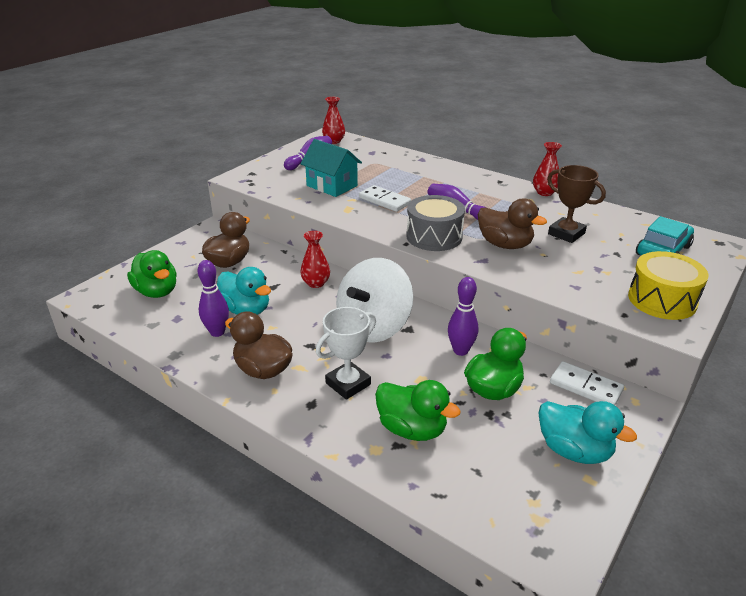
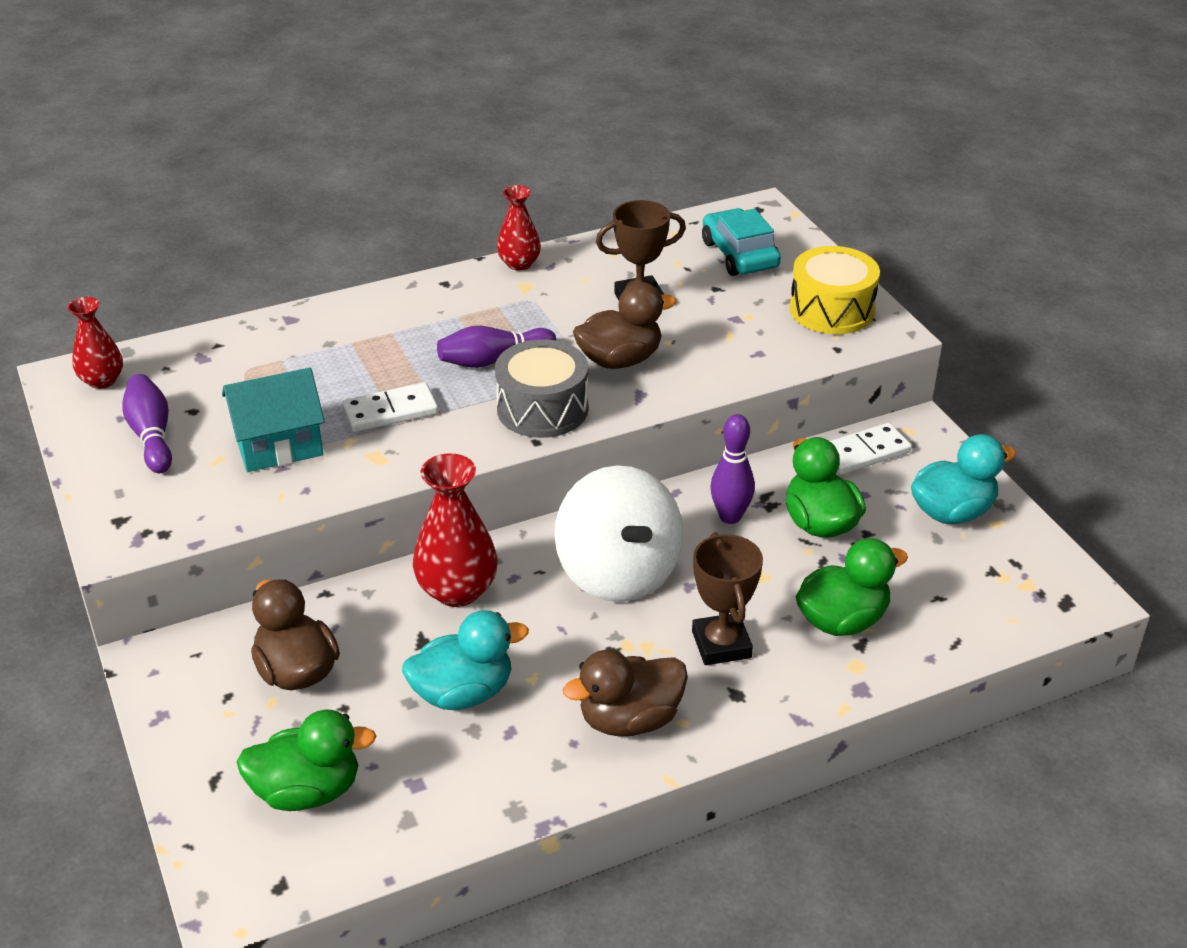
camera: 60 degrees left, 5 degrees up
(217, 332) = (496, 744): purple bowling pin -> none
(316, 283) = (457, 590): red vase -> red vase, size x1.60
(348, 384) = (721, 644): white trophy -> brown trophy

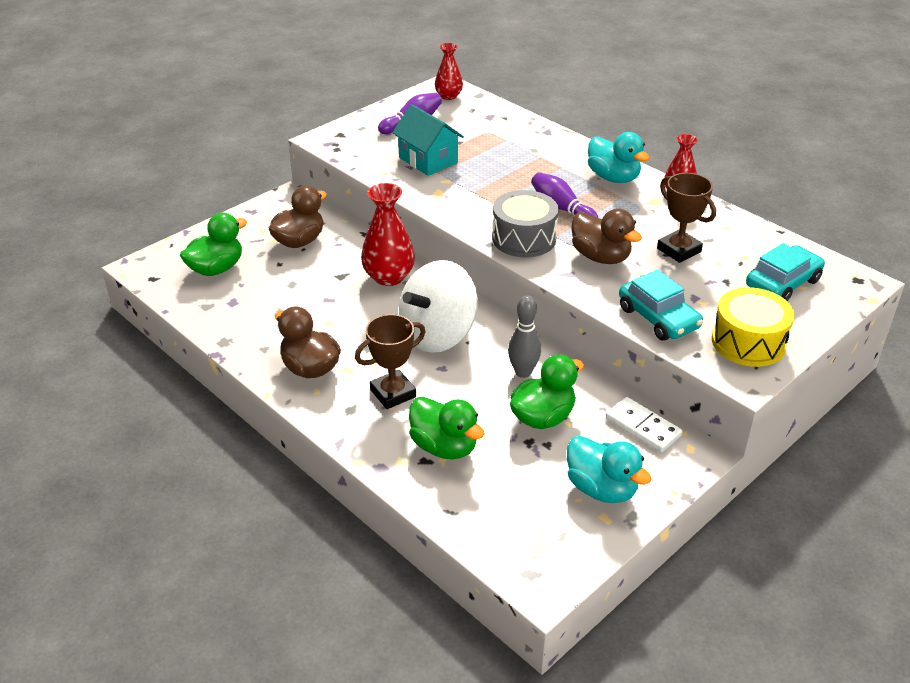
camera: 70 degrees right, 0 degrees up
(307, 791) = (216, 269): green duck -> green duck turned 105 degrees counterclockwise
(390, 411) = (483, 186): white domino -> none
(463, 693) = (306, 300): turquoise duck -> turquoise duck (613, 178)
(730, 517) = (523, 372): purple bowling pin -> grey bowling pin
(762, 354) = (658, 318): none -> turquoise car

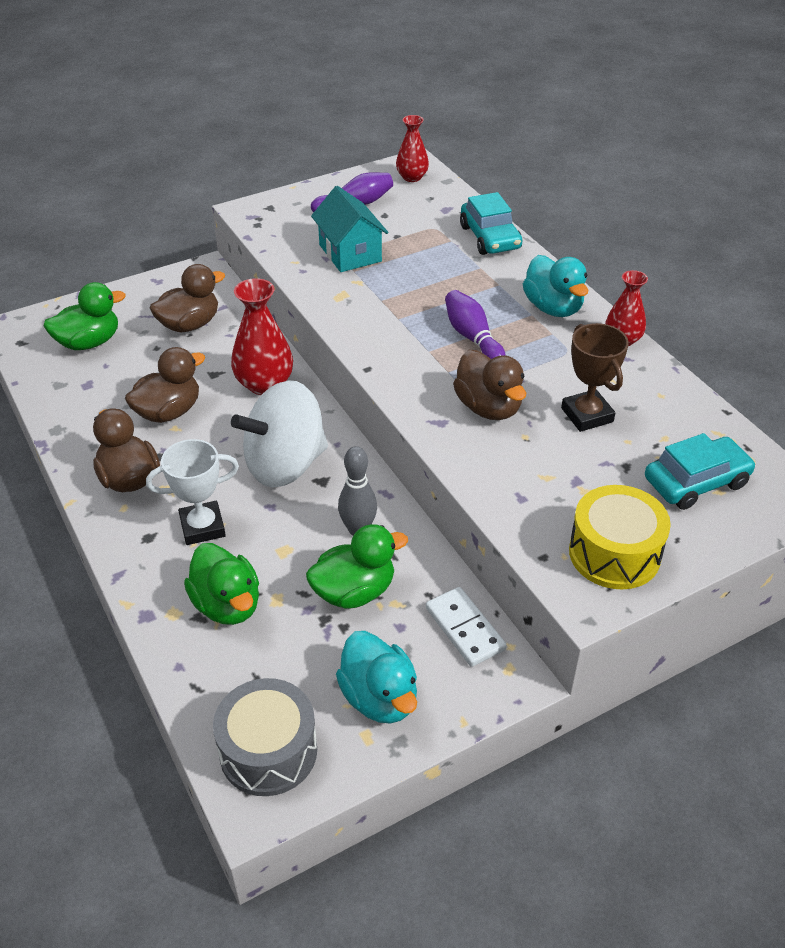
camera: 15 degrees right, 5 degrees up
(317, 311) = (169, 412): none -> brown duck
(393, 393) = (202, 527): brown trophy -> white trophy
(524, 238) = (410, 368): grey drum -> grey drum (268, 751)
(658, 318) = (519, 499): turquoise car -> turquoise car (490, 237)

